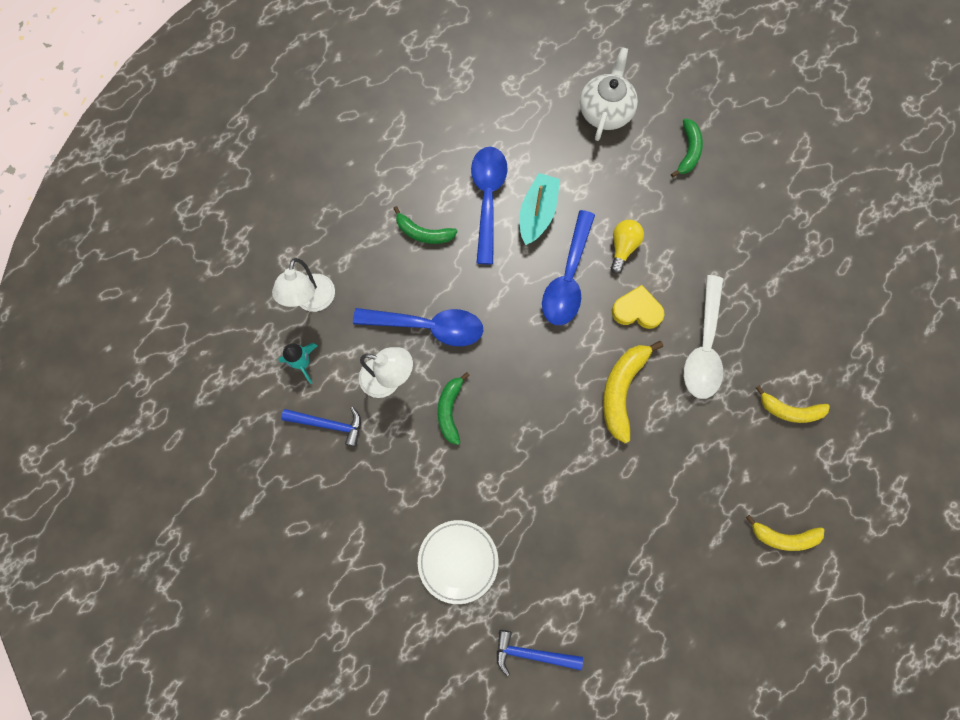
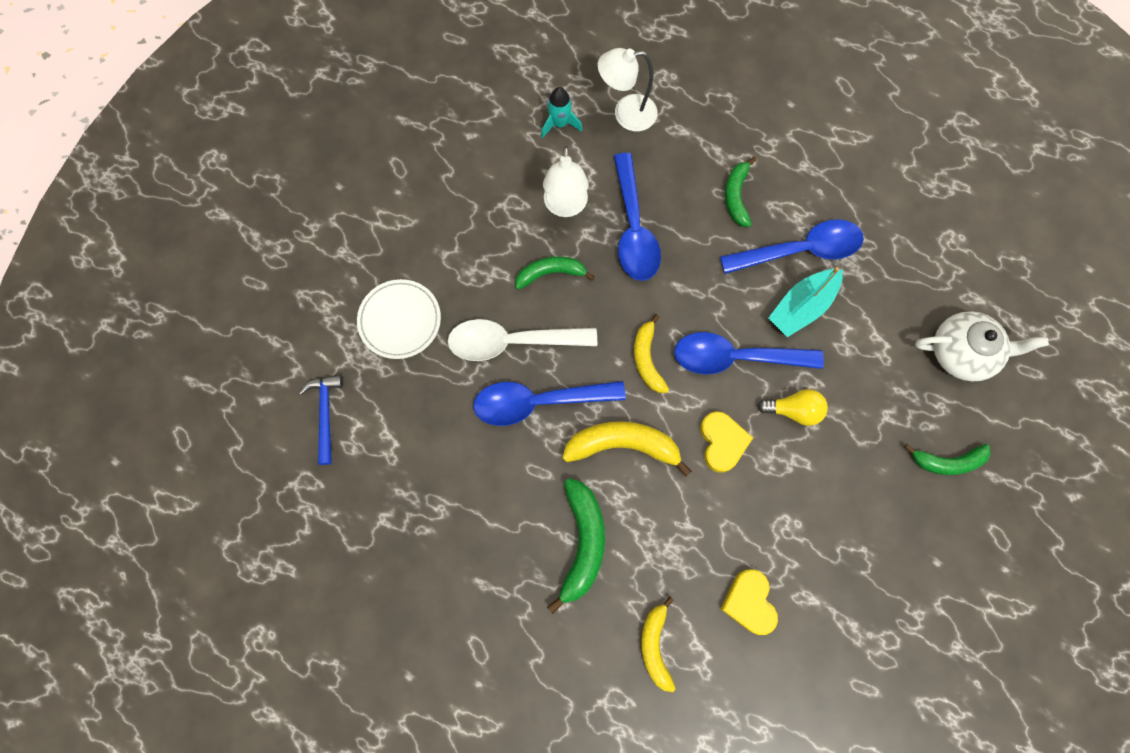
camera: 75 degrees right, 0 degrees up
(328, 424) = (505, 164): blue hammer -> none
(537, 214) = (801, 307): turquoise boat -> turquoise boat turned 135 degrees clockwise
(567, 452) = (538, 402): none -> blue spoon
(697, 447) = (582, 543): none -> green banana
(703, 347) = (702, 528): white spoon -> white spoon (512, 342)
(768, 329) = (749, 602): none -> yellow heart
(783, 537) = (505, 662): yellow banana -> yellow banana (647, 359)

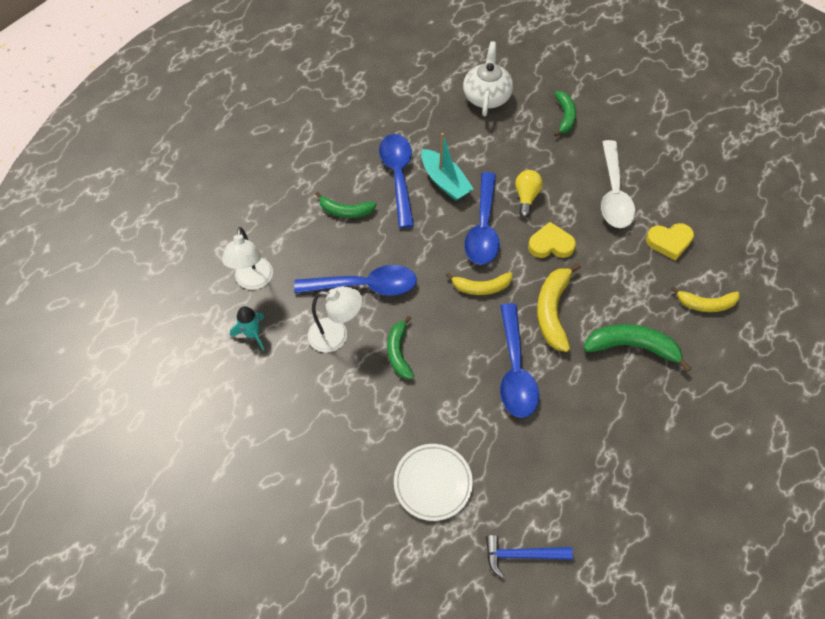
camera: 85 degrees left, 15 degrees down
(512, 342) = (460, 388): white spoon -> white spoon (614, 194)

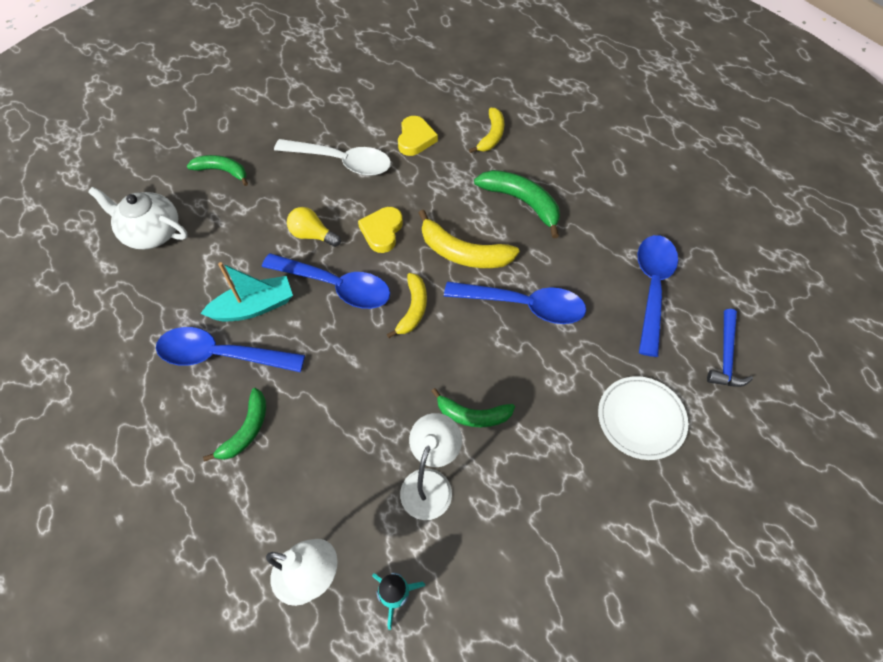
camera: 75 degrees left, 0 degrees up
(365, 286) = (369, 432): blue spoon -> blue spoon (652, 288)
(632, 347) = (521, 202): green banana -> green banana turned 105 degrees clockwise

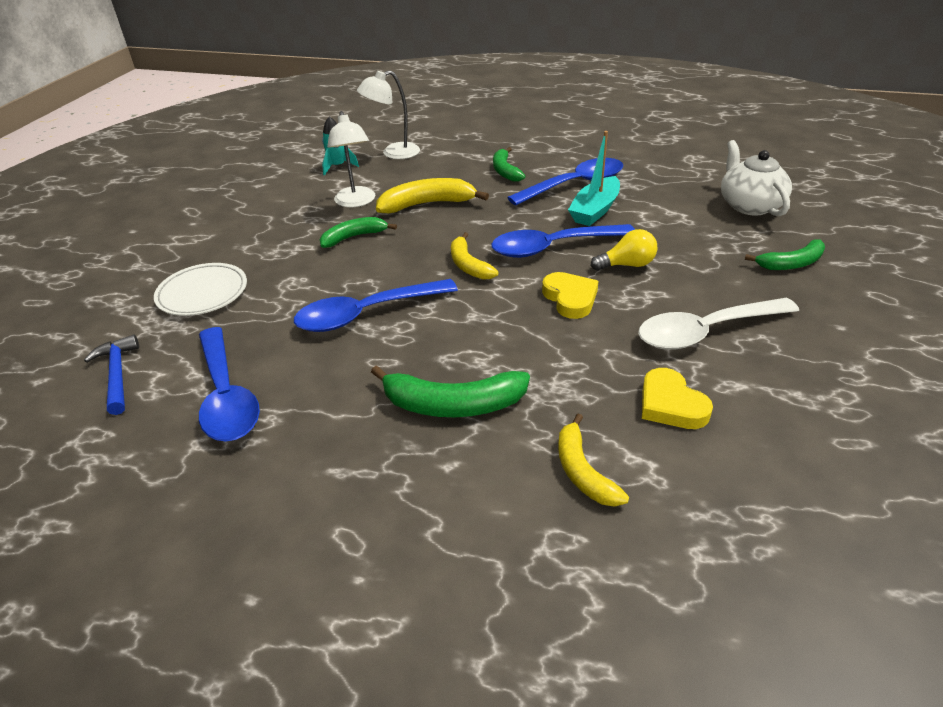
camera: 145 degrees right, 20 degrees down
(151, 232) = (749, 205): white teapot -> white teapot turned 90 degrees counterclockwise
(463, 253) = (469, 323): yellow banana -> yellow banana (427, 204)

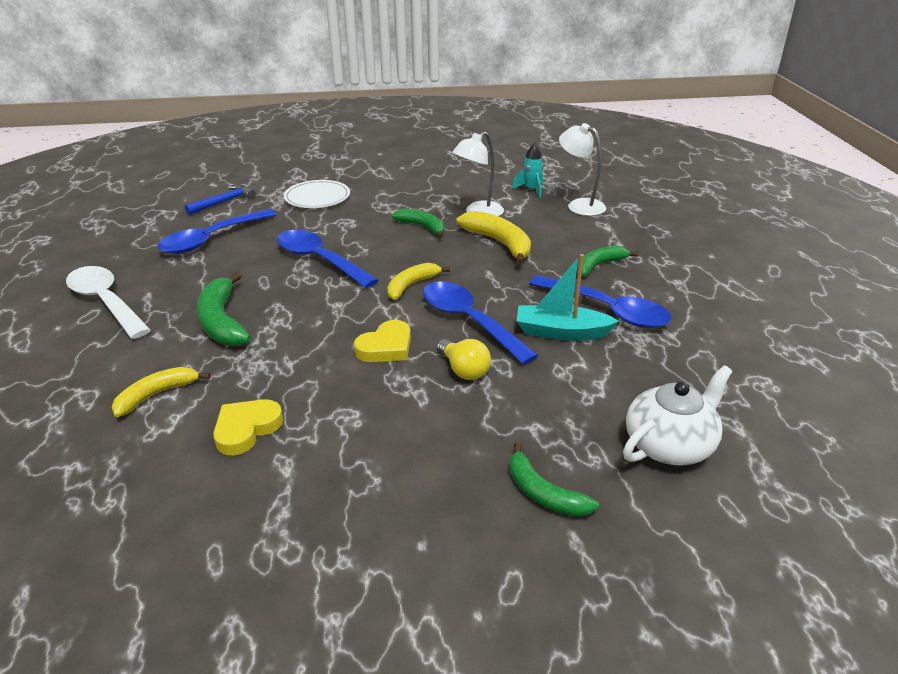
camera: 65 degrees right, 5 degrees down
(705, 332) = (367, 437): white spoon -> white spoon (106, 302)

